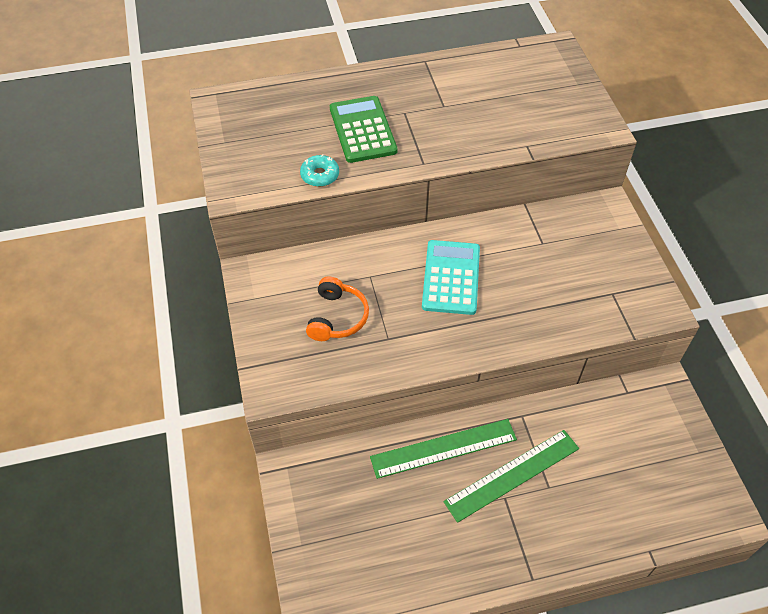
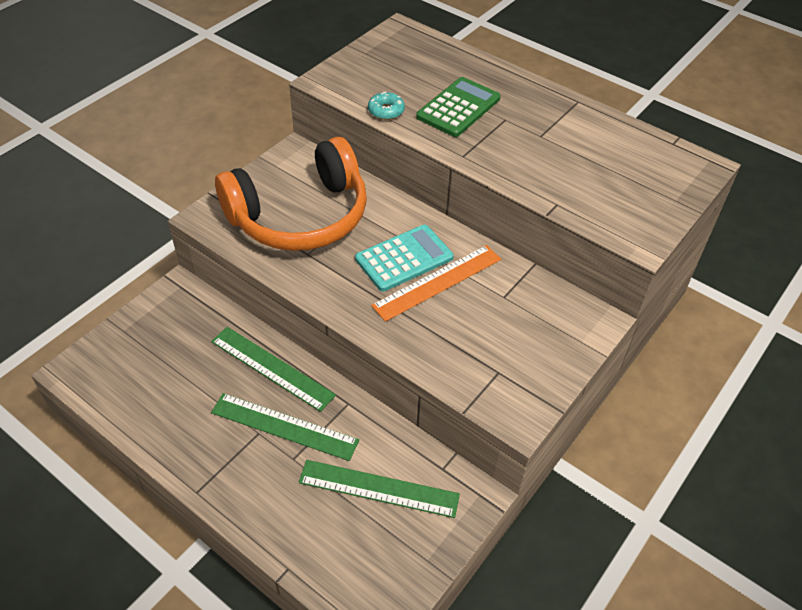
camera: 50 degrees right, 5 degrees down
(337, 317) = (300, 216): orange headphones -> orange headphones, size x2.27
(495, 272) = (437, 282): none -> orange ruler
(617, 444) = (378, 488): none -> green ruler

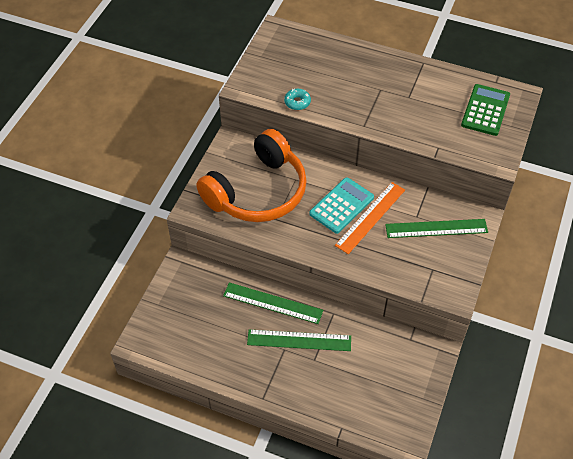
camera: 15 degrees left, 5 degrees up
(378, 488) = (376, 363): green ruler -> green ruler (436, 228)
(458, 108) = (345, 87): green calculator -> green calculator (485, 110)

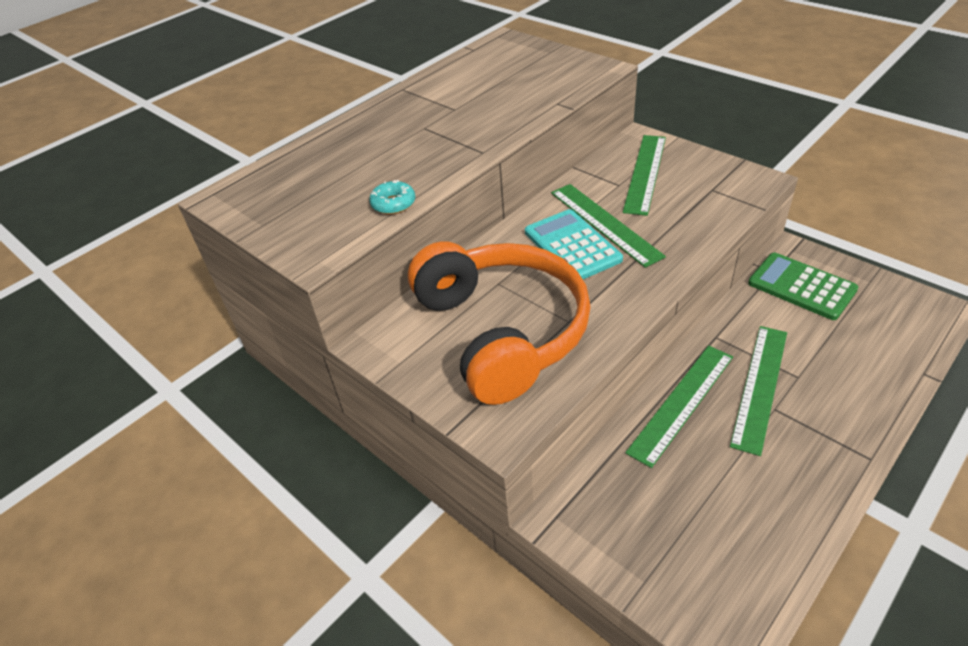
camera: 65 degrees left, 10 degrees down
(370, 217) = (604, 223): orange ruler -> green ruler
(485, 110) = (514, 62): green calculator -> green calculator (801, 286)

